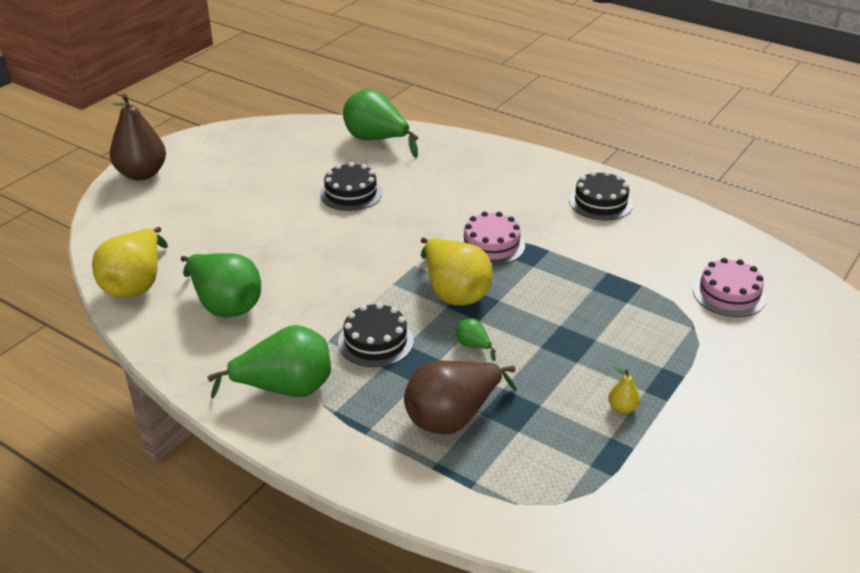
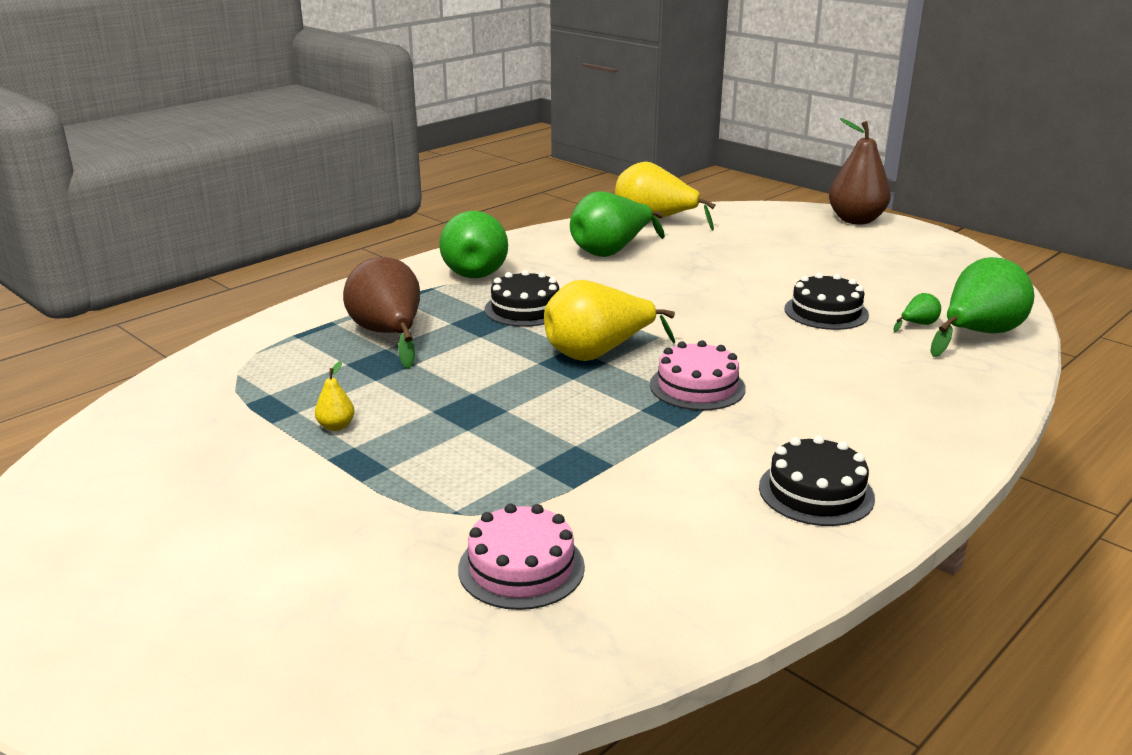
camera: 100 degrees right, 10 degrees down
(473, 346) = (493, 355): green pear -> green pear (918, 324)

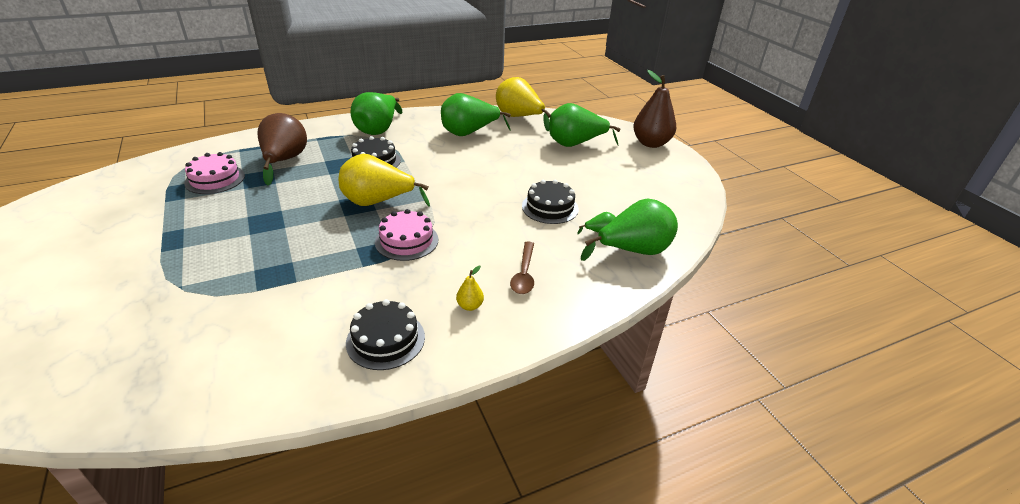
camera: 20 degrees right, 10 degrees up
(336, 426) = (190, 213): yellow pear -> yellow pear (470, 306)
(521, 567) = (167, 335): pink cake -> pink cake (215, 179)
(766, 238) = (575, 144): none -> green pear
(887, 386) = (524, 274): none -> brown spoon

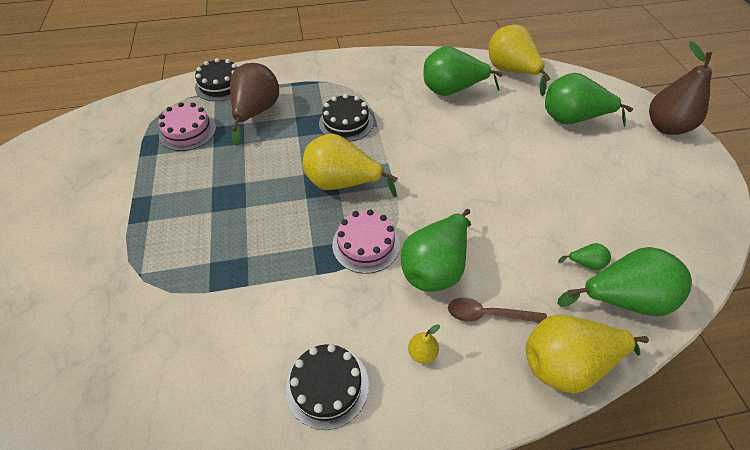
camera: 15 degrees right, 15 degrees up
(378, 129) = (355, 76): green pear -> green pear (435, 267)
(524, 274) = (488, 314): brown spoon -> brown spoon turned 75 degrees clockwise
(550, 207) = (530, 215): black cake -> black cake (221, 85)
(594, 296) = (566, 363): none -> yellow pear

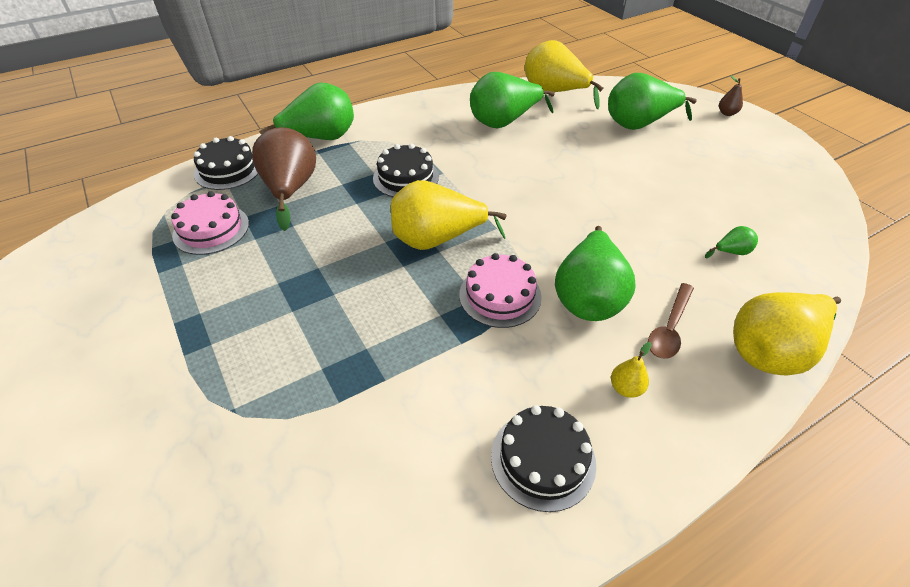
camera: 20 degrees left, 5 degrees down
(488, 314) = (669, 328): brown spoon -> brown spoon turned 45 degrees counterclockwise
(623, 299) = (784, 275): green pear -> green pear (320, 138)
(666, 127) = (727, 113): brown pear -> brown pear, size x0.43

